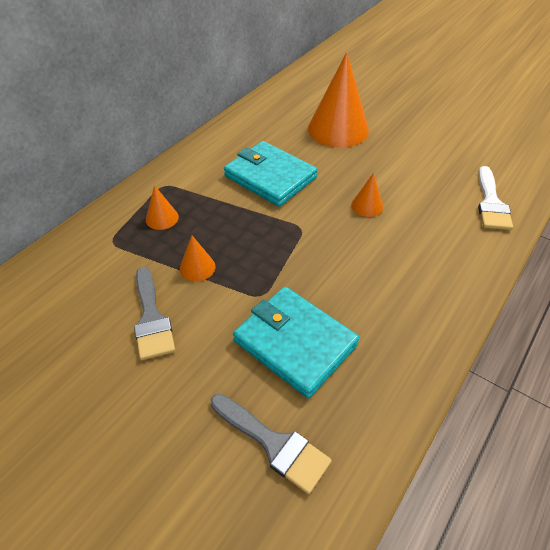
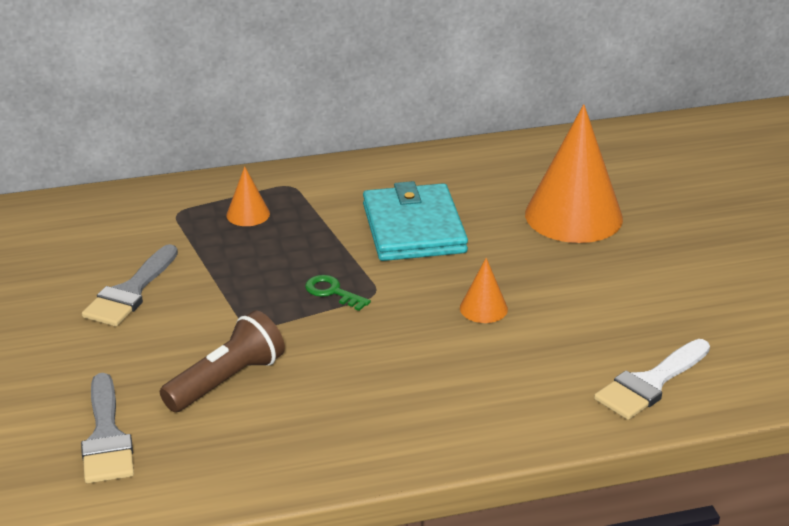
camera: 40 degrees right, 15 degrees down
(197, 267) = (223, 273): orange cone -> none
(278, 242) = (332, 292): none -> green key
(295, 343) = (227, 380): turquoise wallet -> brown flashlight

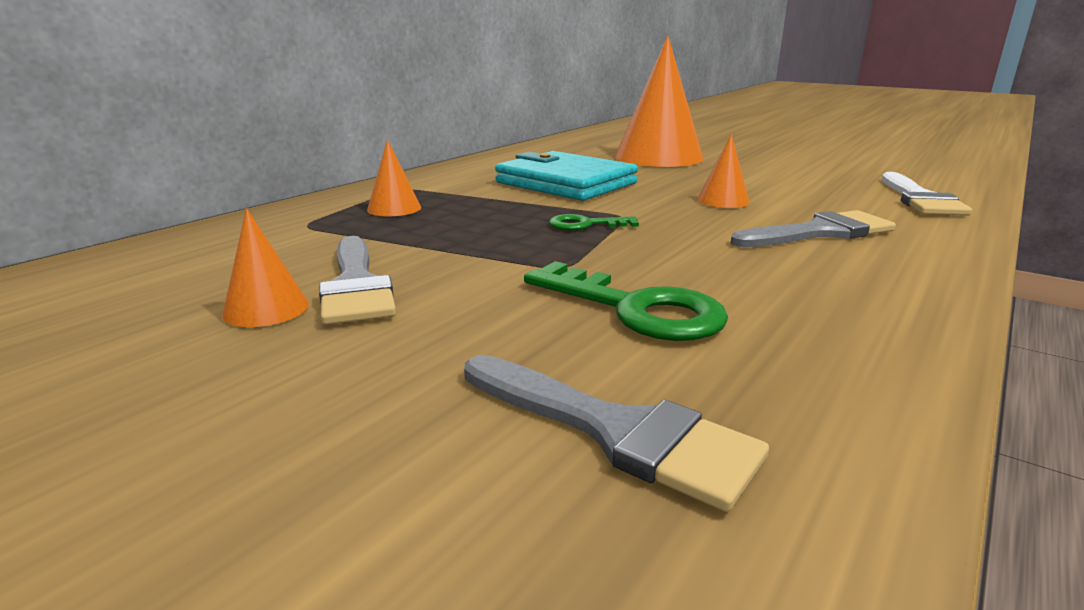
camera: 40 degrees left, 10 degrees down
(75, 291) = (266, 309): none -> orange cone
(227, 380) = (636, 309): brown flashlight -> green key
(466, 377) = (819, 232): none -> grey brush

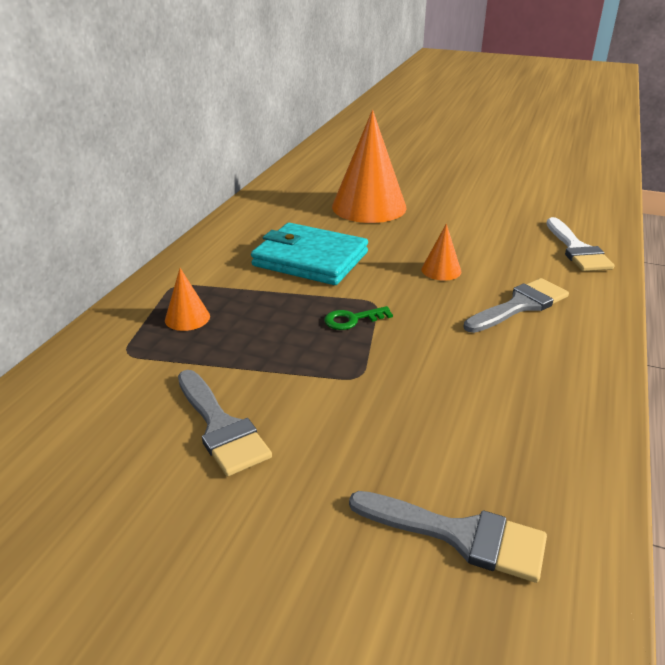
camera: 15 degrees left, 10 degrees up
(266, 309) = (171, 466): orange cone -> none
(636, 309) = (428, 418): green key -> none

